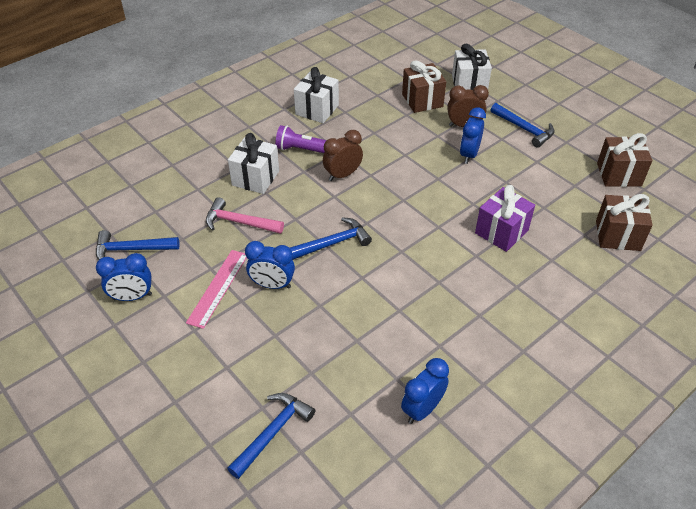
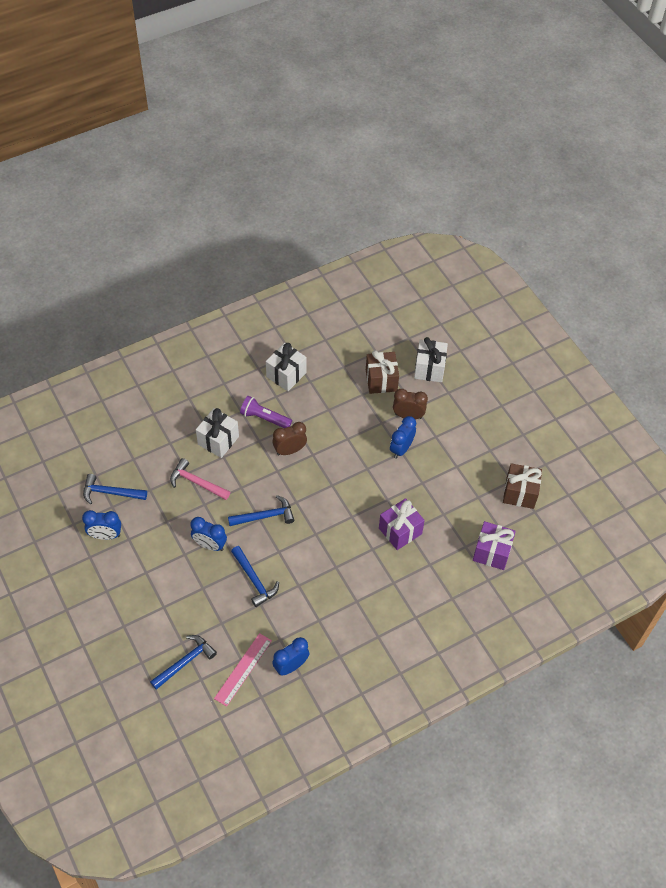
camera: 10 degrees right, 10 degrees up
(218, 288) = (169, 540): pink ruler -> pink ruler (243, 669)
(524, 129) = (459, 429): blue hammer -> blue hammer (254, 580)
(617, 235) = (492, 552): brown gift -> purple gift

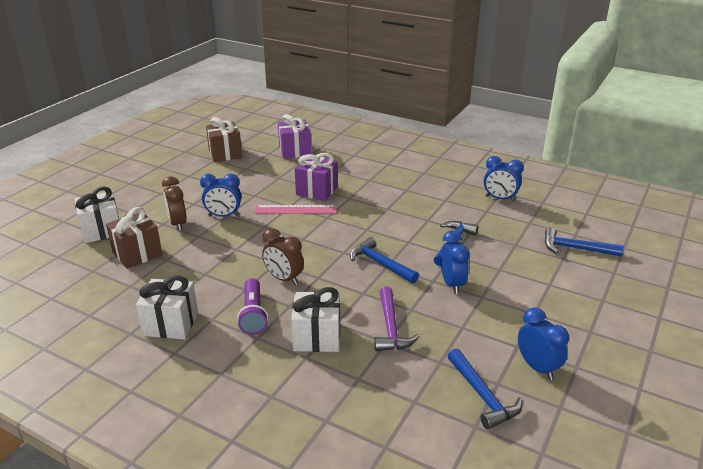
camera: 120 degrees left, 25 degrees down
(196, 482) = (391, 328): pink hammer -> purple hammer
(243, 669) = (535, 218): pink ruler -> pink ruler (296, 209)

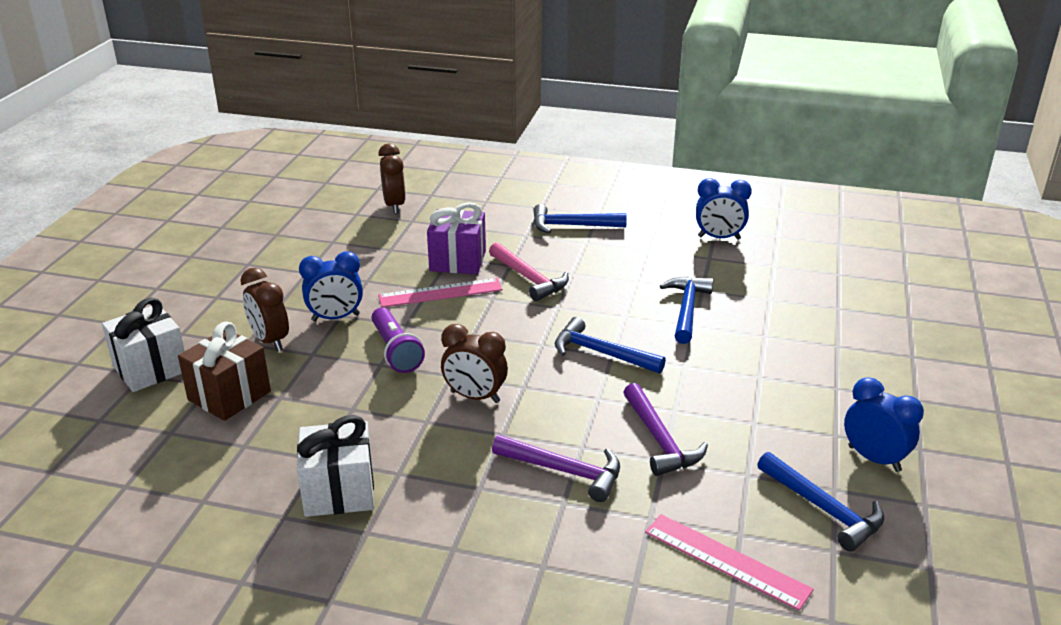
camera: 15 degrees left, 0 degrees up
(225, 154) = (288, 223): brown gift -> none
(253, 314) = (456, 455): purple flashlight -> purple flashlight (395, 351)
(295, 151) = (394, 206): purple gift -> brown clock
(317, 337) = (565, 471): white gift -> purple hammer
(357, 208) = (529, 279): none -> pink hammer
(395, 417) = (726, 560): none -> pink ruler
(452, 284) = (712, 366): blue clock -> none
(575, 248) = (847, 292): blue hammer -> blue hammer (571, 226)

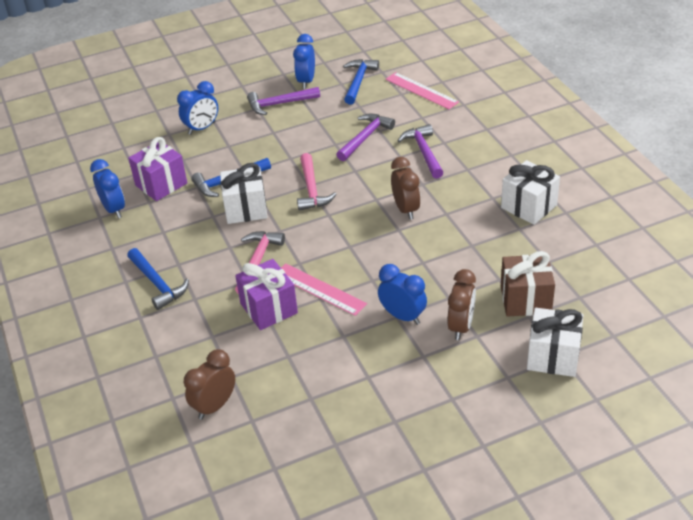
camera: 125 degrees left, 10 degrees up
(395, 351) = (403, 265): purple flashlight -> none
(601, 353) = (312, 189): blue hammer -> pink hammer
(622, 302) = (246, 209): none -> white gift
(726, 560) = (421, 90): pink ruler -> pink ruler turned 45 degrees counterclockwise
(733, 272) = (161, 184): none -> purple gift
(827, 332) = (202, 128): none -> blue clock
(829, 408) = (279, 104): none -> purple hammer

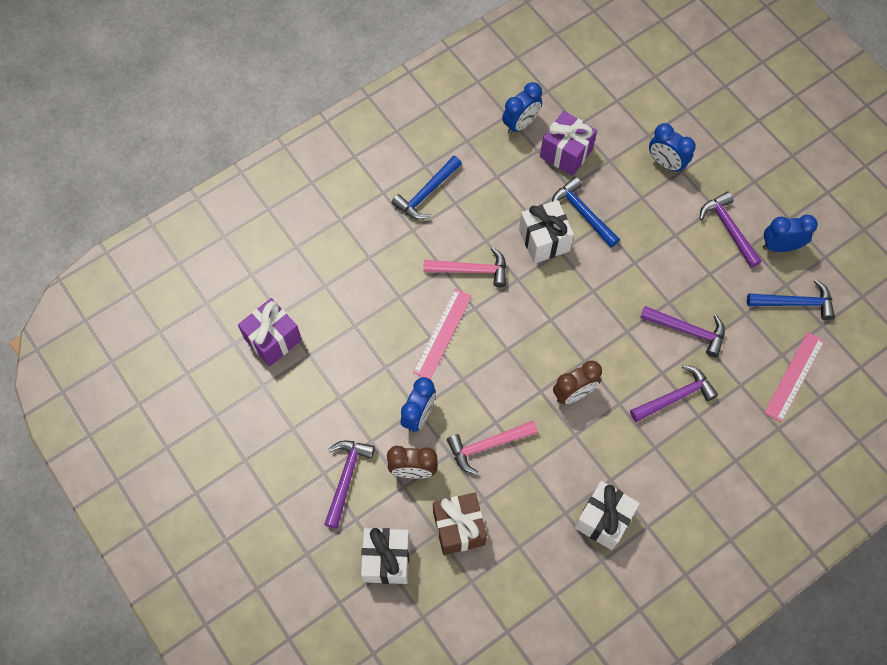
camera: 75 degrees right, 25 degrees up
(214, 406) = (291, 281): brown clock -> none
(269, 308) = (410, 295): purple gift -> purple gift (273, 339)
(312, 189) = (587, 295): pink hammer -> pink hammer (487, 445)
(460, 380) = (346, 478): none -> purple hammer

